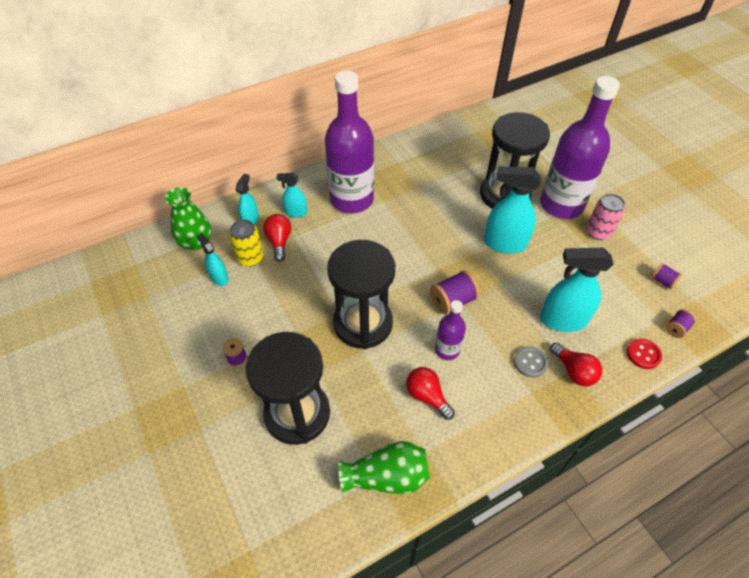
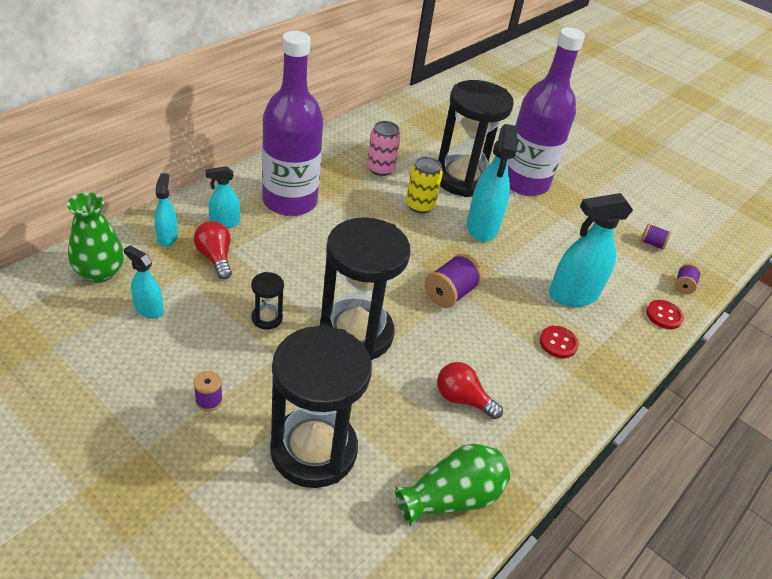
camera: 25 degrees left, 10 degrees down
(250, 258) = (183, 281): yellow can -> yellow can (420, 205)
(300, 298) = (267, 318): none -> black hourglass
(447, 350) = (464, 345): purple bottle -> none
(504, 243) = (482, 227): turquoise spray bottle -> turquoise spray bottle turned 75 degrees counterclockwise
(530, 362) = (558, 343): grey button -> red button
(574, 371) = (605, 344): red light bulb -> none
(598, 232) = (572, 205): pink can -> pink can (380, 169)

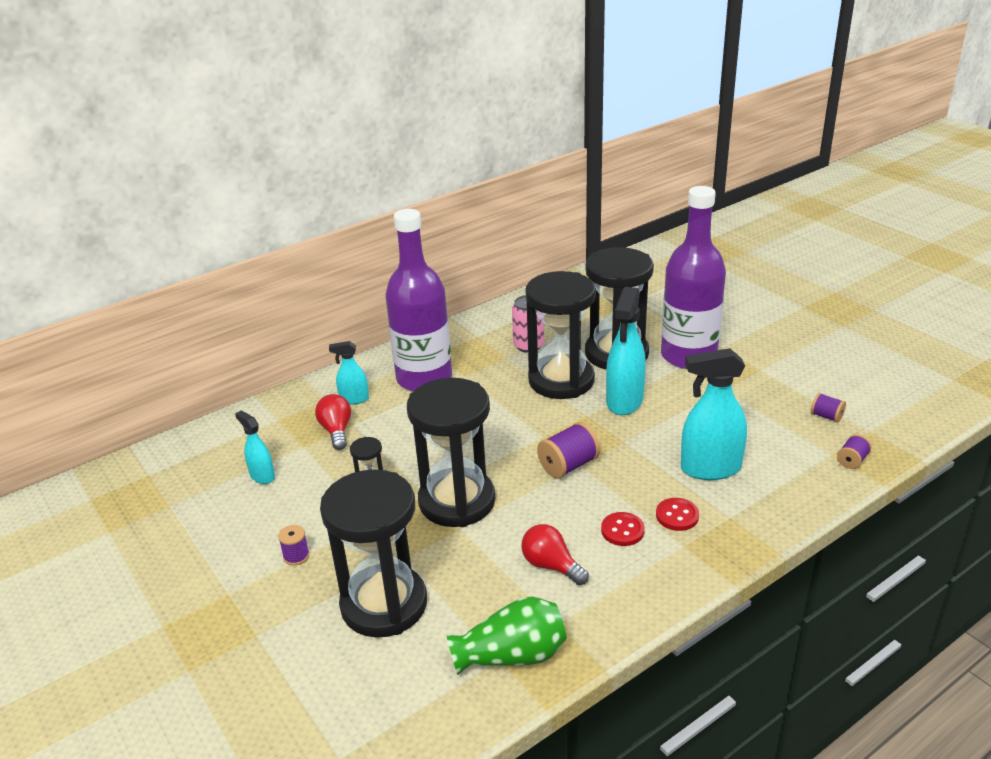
camera: 20 degrees right, 10 degrees down
(100, 272) = (227, 443): green vase -> none
(167, 237) = (296, 413): turquoise spray bottle -> none
(420, 205) = (561, 380): yellow can -> black hourglass
(664, 315) = (816, 491): red button -> red button (622, 530)

